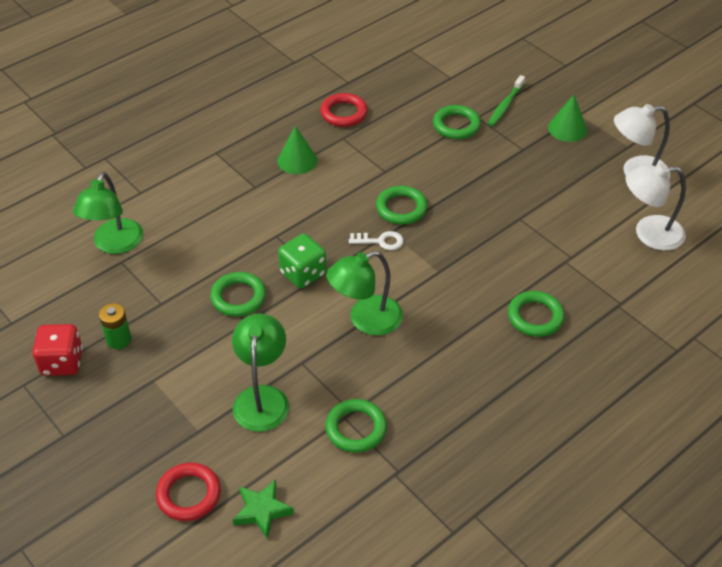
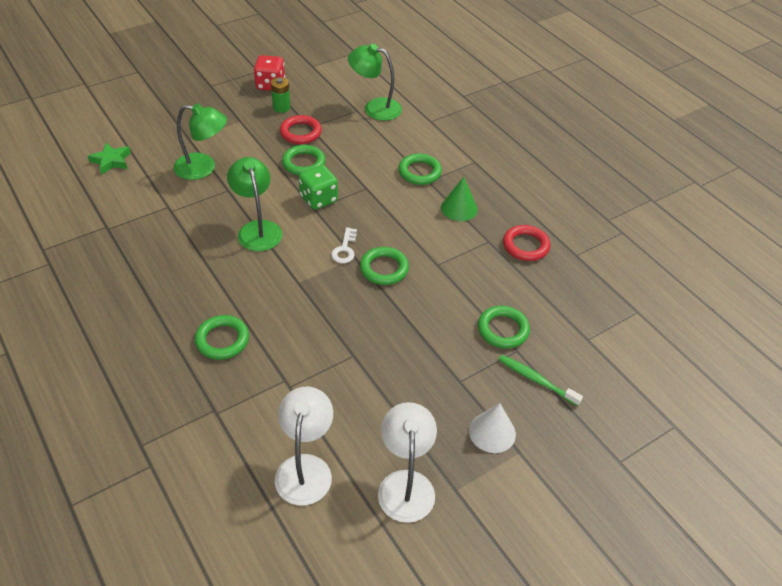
camera: 95 degrees right, 0 degrees up
(189, 494) = (140, 132): red ring -> red ring (300, 132)
(356, 428) = (155, 211): green ring -> green ring (419, 172)
(567, 128) = (492, 432): green cone -> white cone

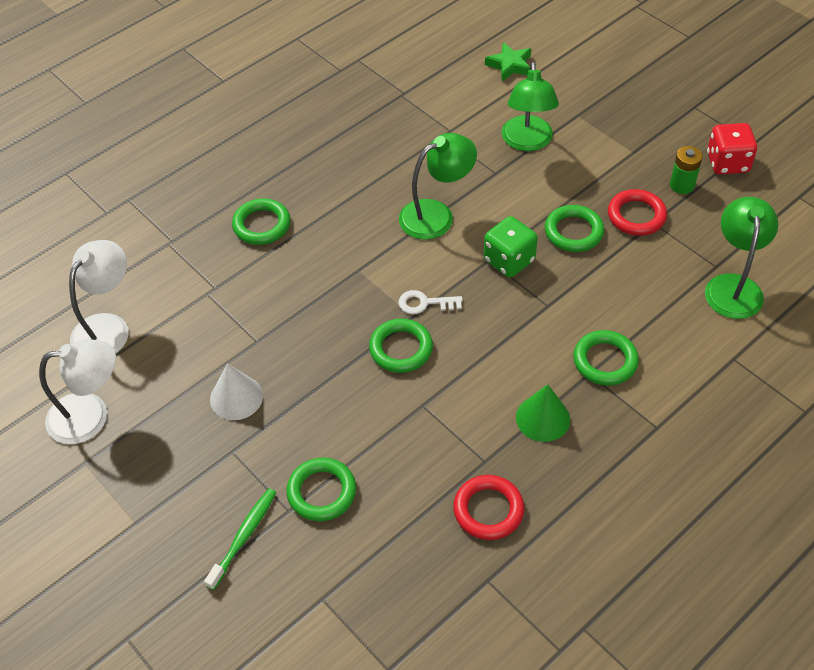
camera: 85 degrees right, 5 degrees up
(305, 468) = (107, 327): white lamp -> white lamp turned 60 degrees counterclockwise
(492, 432) = (161, 492): white cone -> white cone (236, 397)

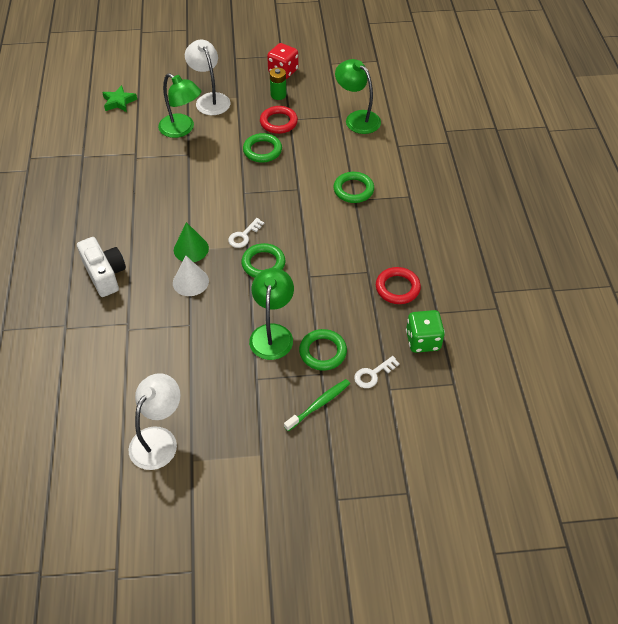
camera: 55 degrees left, 0 degrees up
(107, 327) = (97, 395): white lamp -> white lamp (210, 99)
(236, 397) = (220, 356): white cone -> white cone (190, 281)
(244, 536) = (319, 404): green toothbrush -> green toothbrush turned 75 degrees clockwise
(261, 225) = (105, 274): green ring -> white camera
(331, 567) = (373, 374): none -> white key
(436, 215) = (188, 195): green lamp -> green lamp (272, 333)
(509, 260) = (253, 185): green dice -> green dice (423, 340)
(543, 418) = (364, 234): green cone -> green cone (191, 249)

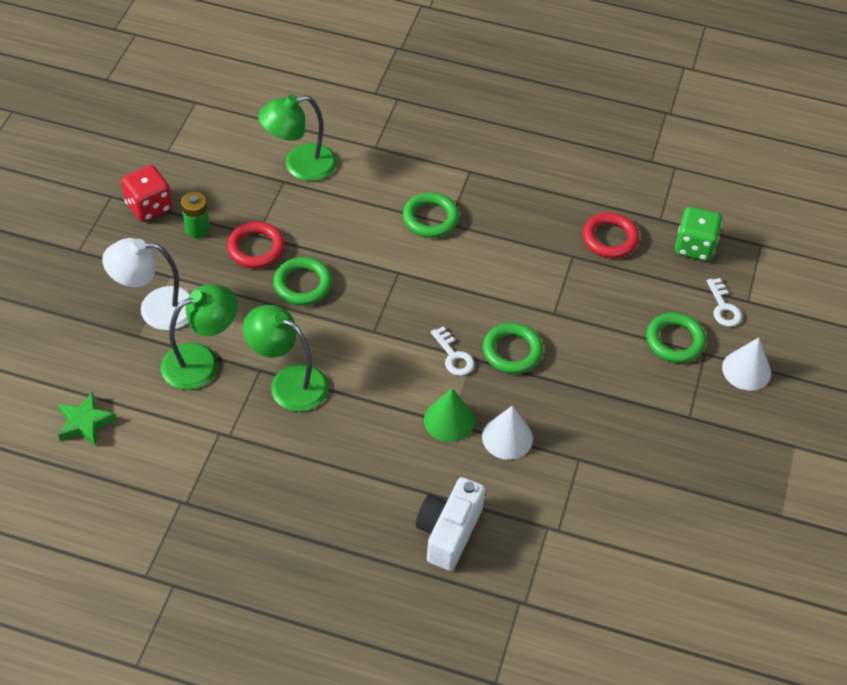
camera: 70 degrees left, 0 degrees up
(105, 274) = (448, 532): white camera -> white camera turned 60 degrees counterclockwise
(159, 439) = (741, 540): white lamp -> none
(272, 333) = (628, 379): green lamp -> green lamp (288, 382)
(319, 404) = (746, 370): green toothbrush -> white cone

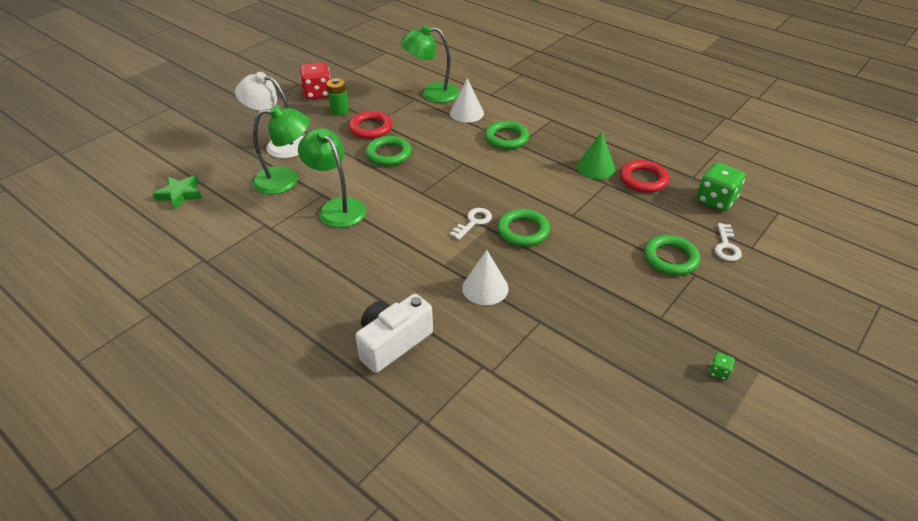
camera: 25 degrees right, 10 degrees down
(449, 420) = (443, 263): green cone -> green cone (595, 167)
(453, 356) = (473, 222): white key -> white key turned 135 degrees counterclockwise
(746, 370) = (731, 296): white cone -> white cone (466, 113)
(760, 460) = (719, 372): none -> green dice

